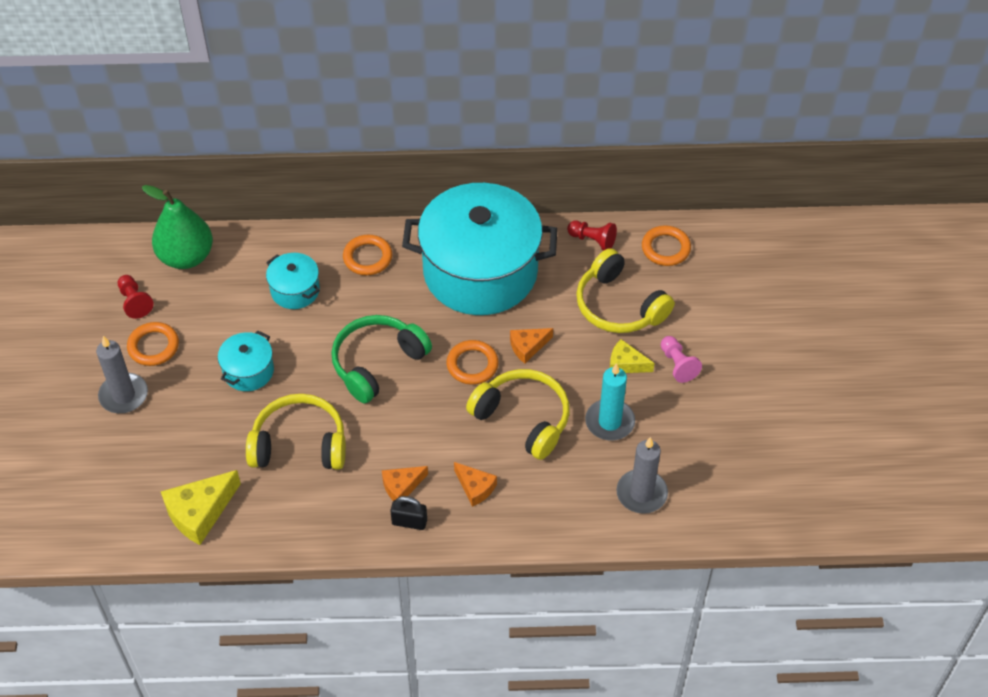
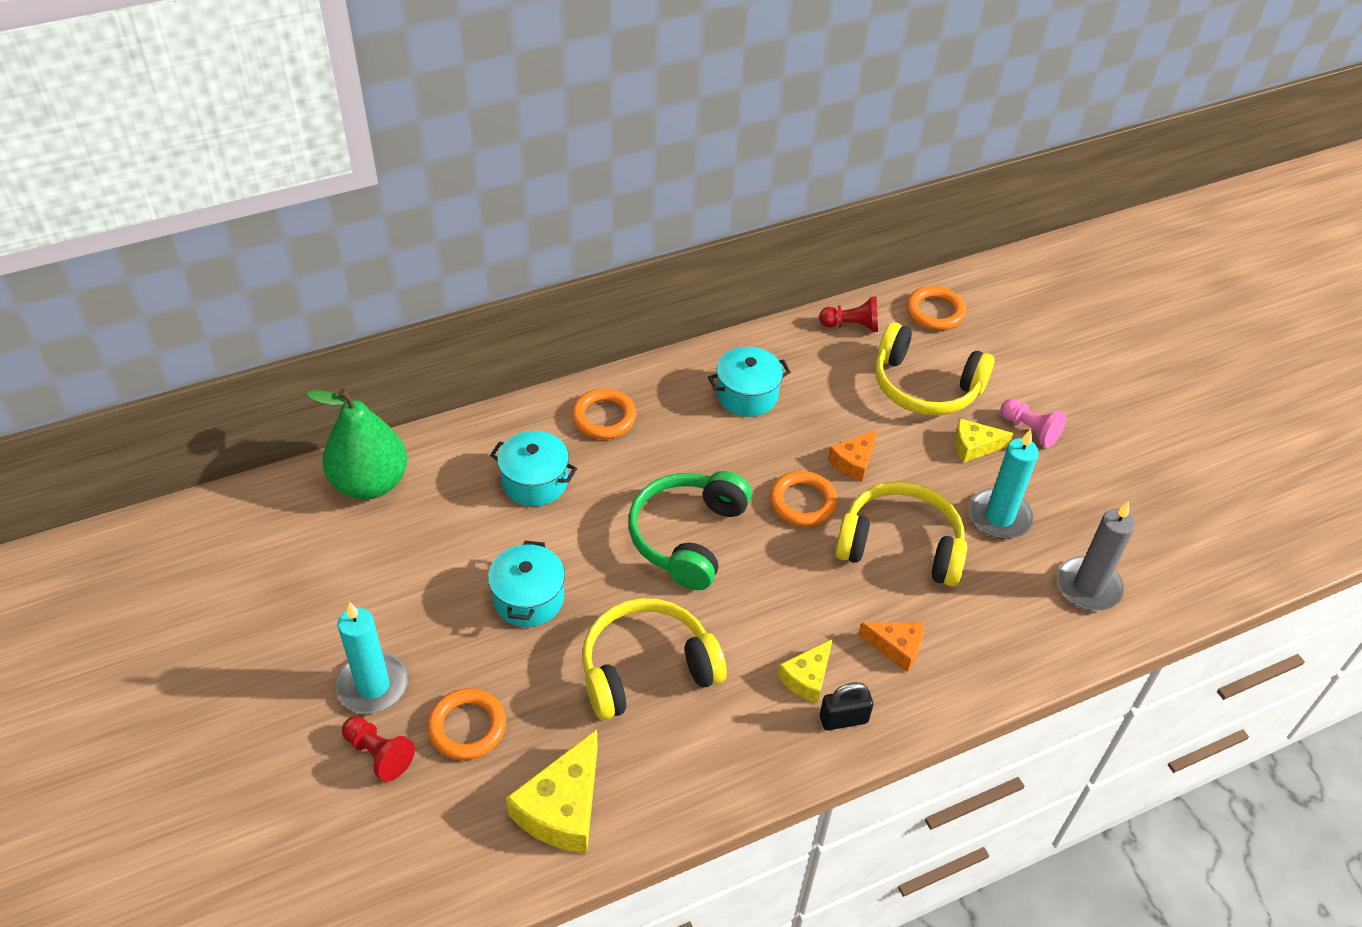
camera: 25 degrees left, 5 degrees down
(123, 395) = (373, 685): grey candle -> turquoise candle
(135, 302) = (328, 559): red pawn -> red pawn (379, 754)
(153, 346) = (383, 608): orange ring -> orange ring (467, 727)
(401, 486) = (807, 678): orange cheese -> yellow cheese
(480, 272) = (747, 395): turquoise pot -> turquoise pot, size x0.43

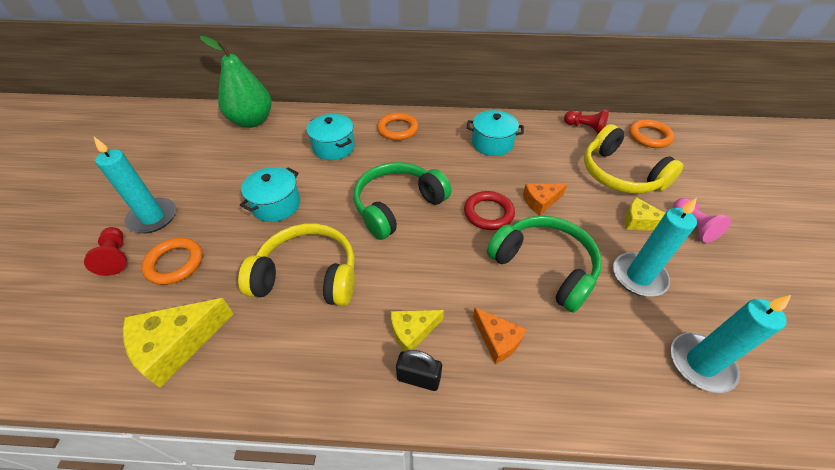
camera: 30 degrees right, 0 degrees up
(802, 502) = (488, 213): orange ring -> red ring
(900, 546) = (544, 266): yellow headphones -> green headphones
(1088, 587) = (700, 364): grey candle -> turquoise candle

